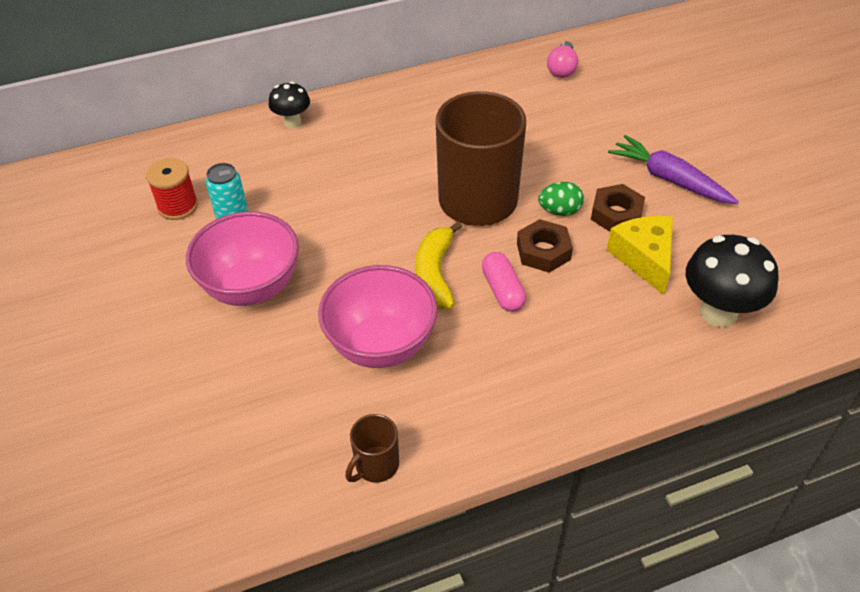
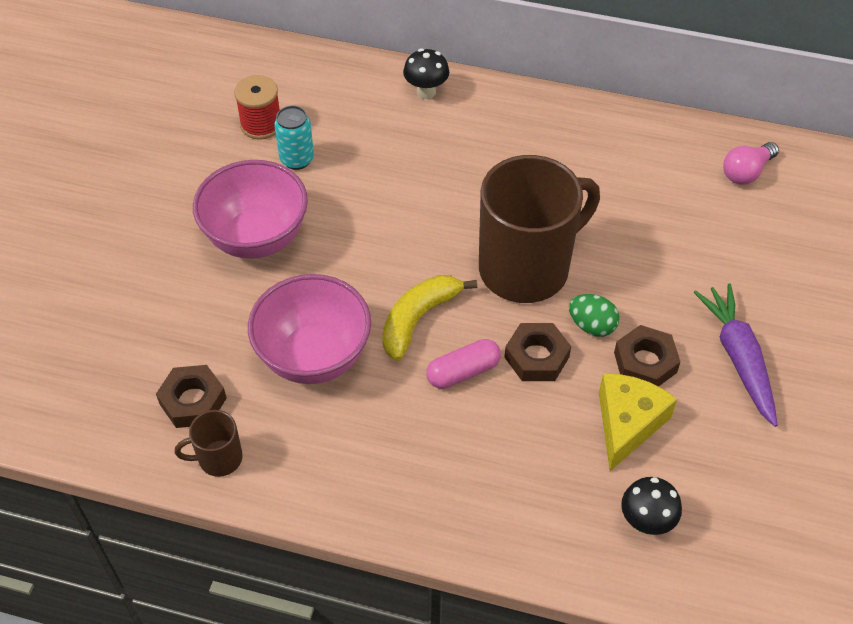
camera: 35 degrees right, 5 degrees up
(312, 436) = (193, 401): none -> brown nut
(502, 290) = (463, 372): pink capsule -> pink capsule turned 45 degrees clockwise
(718, 312) = (646, 522): black mushroom -> black mushroom, size x0.59

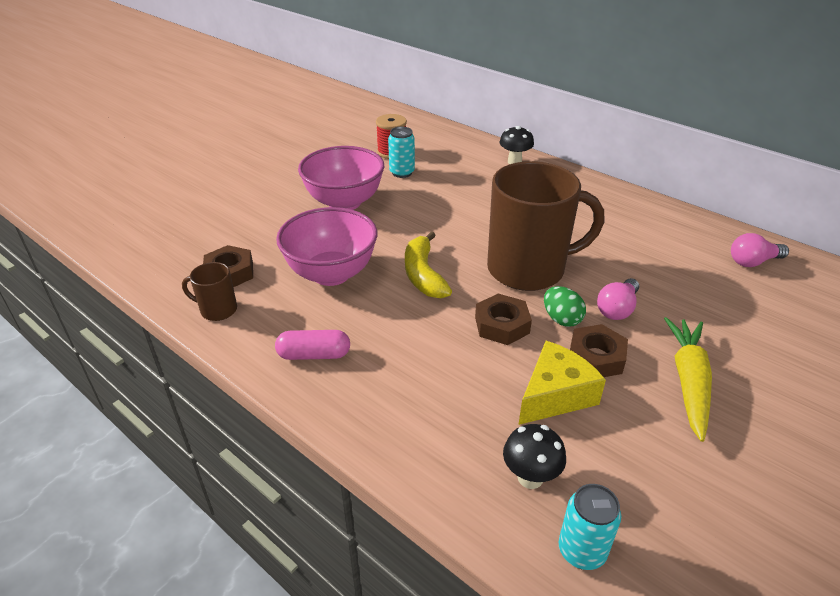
camera: 25 degrees right, 15 degrees down
(418, 319) = (423, 275): yellow banana -> yellow banana turned 75 degrees counterclockwise
(463, 372) = (435, 316): pink capsule -> pink capsule (314, 355)
(640, 290) = (617, 309): none -> pink light bulb
(717, 573) = (581, 551): none -> turquoise can
(738, 358) = (688, 382): purple carrot -> yellow carrot

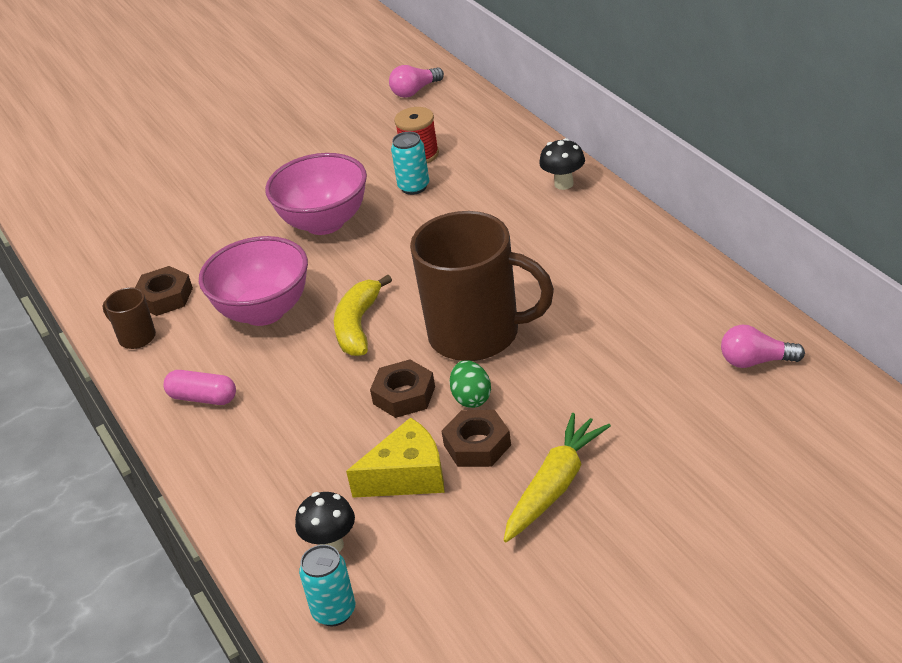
camera: 25 degrees right, 0 degrees up
(617, 309) = (542, 396): pink light bulb -> pink light bulb (415, 91)

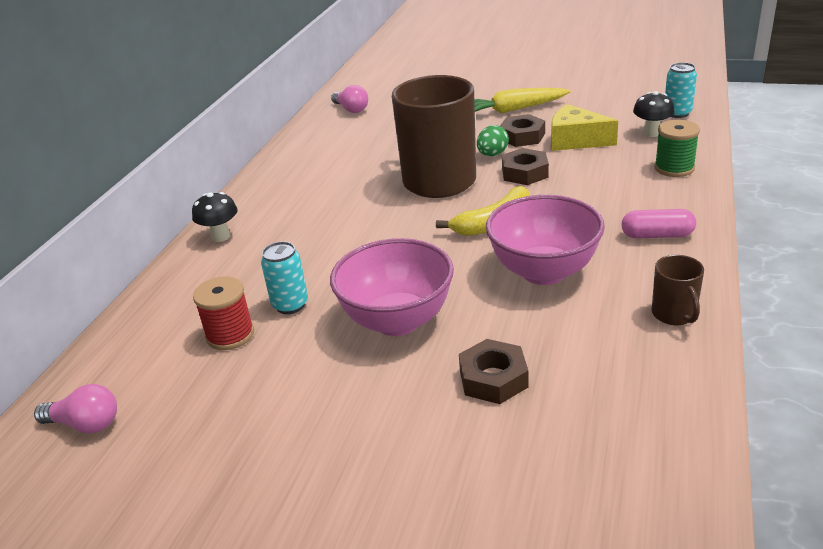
camera: 135 degrees left, 5 degrees down
(165, 297) = (613, 339): brown nut -> brown nut (493, 378)
(203, 398) = (657, 235): pink capsule -> pink capsule turned 60 degrees counterclockwise
(254, 496) = (674, 168): none -> green spool

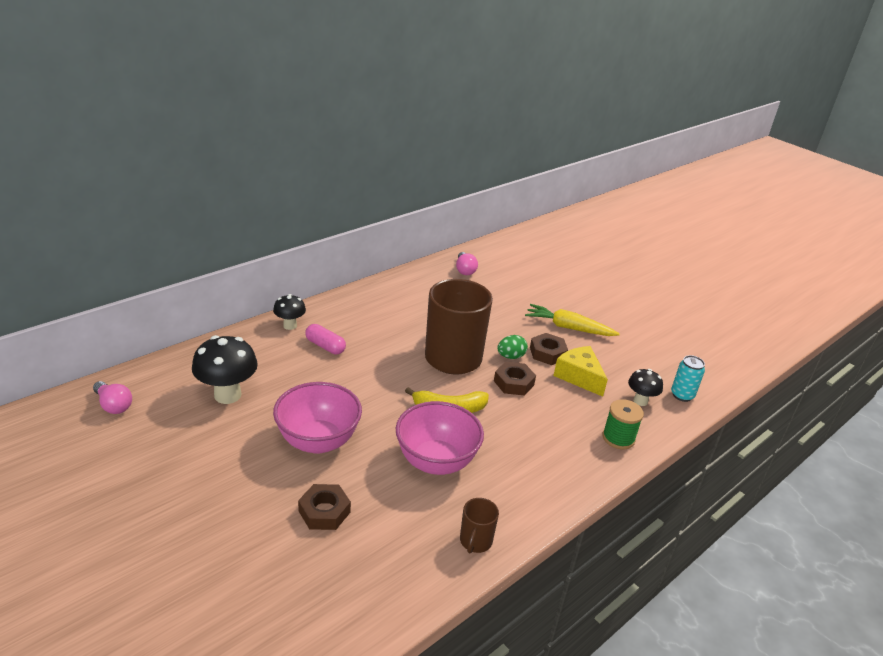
camera: 25 degrees right, 0 degrees up
(230, 335) = (227, 395): red spool -> black mushroom
(290, 305) = (276, 395): turquoise can -> none
(657, 235) = (538, 481): pink capsule -> pink capsule (325, 346)

